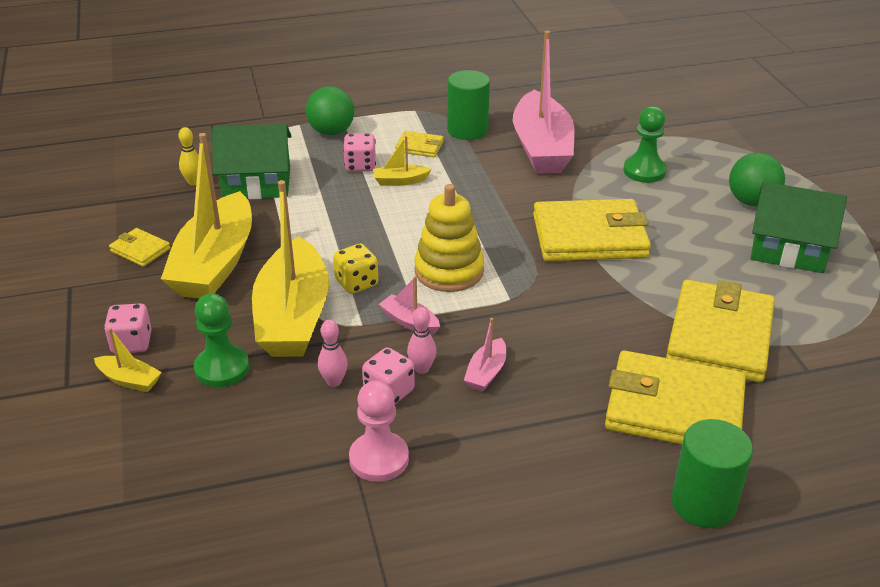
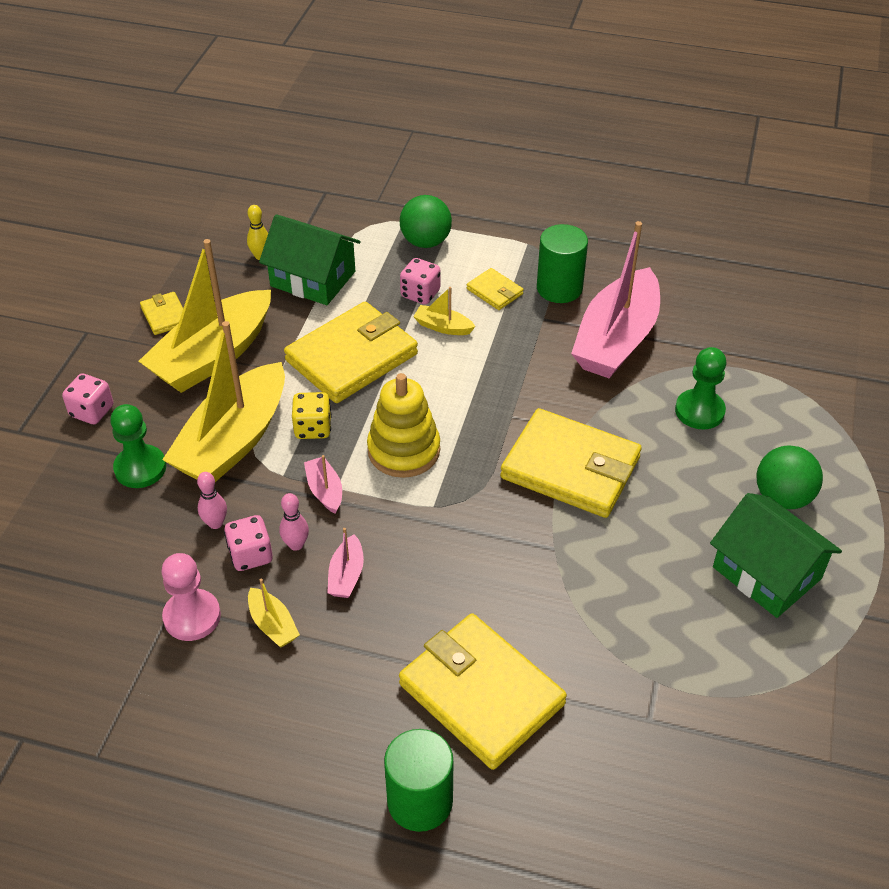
camera: 30 degrees right, 10 degrees up
(129, 380) = (65, 447): yellow boat -> yellow boat (273, 624)
(486, 373) = (346, 575): pink boat -> pink boat turned 45 degrees counterclockwise
(719, 336) = (596, 639): yellow wallet -> yellow wallet (352, 357)

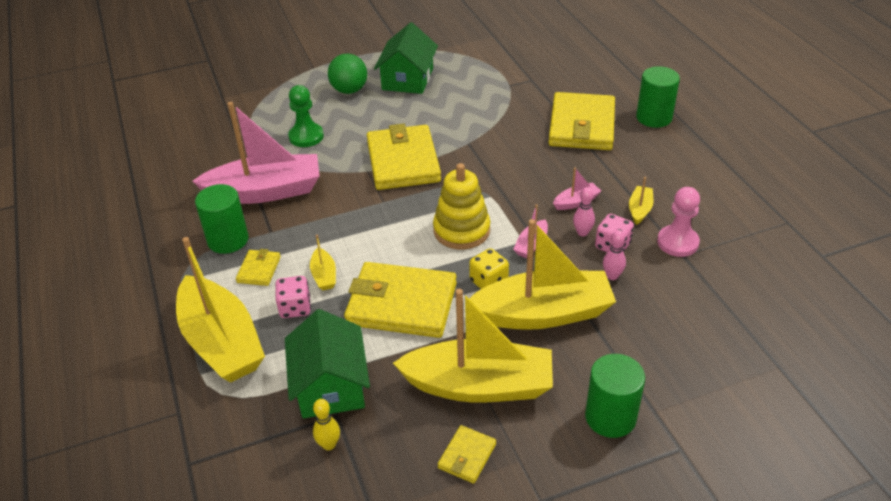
camera: 125 degrees left, 5 degrees down
(92, 411) = (610, 417): pink dice -> green cylinder
(140, 468) = (620, 345): green pawn -> none
(426, 242) = (221, 342): green ball -> yellow boat

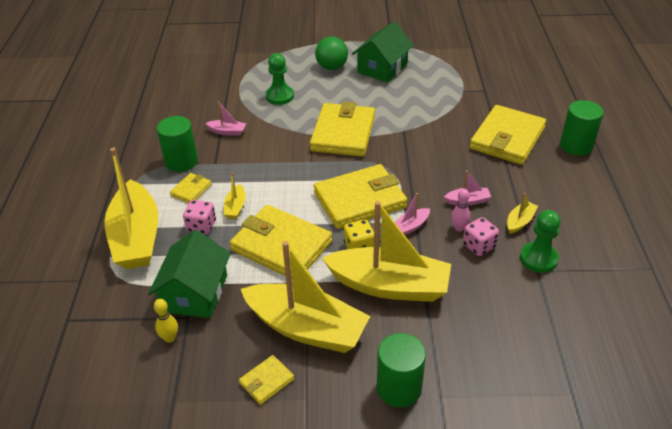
camera: 20 degrees right, 0 degrees up
(265, 191) = (227, 131): pink boat -> pink boat, size x0.41
(461, 230) = (359, 200): yellow stacking toy -> yellow wallet
(612, 276) = (464, 271): pink bowling pin -> none
(677, 242) = (538, 258): pink pawn -> green pawn

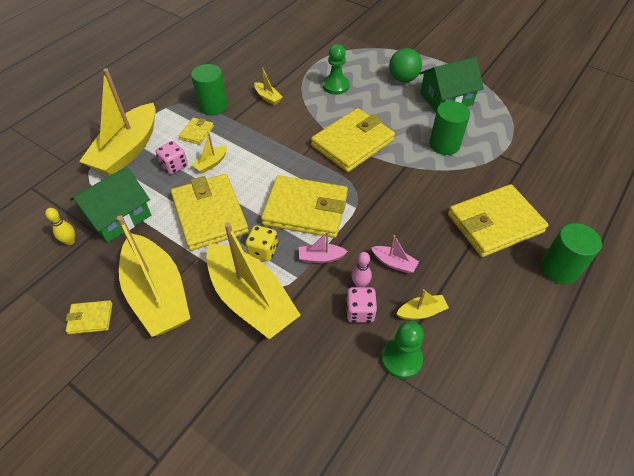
camera: 35 degrees right, 10 degrees up
(191, 190) = (196, 132): yellow wallet -> yellow wallet turned 45 degrees counterclockwise
(227, 131) = (268, 97): pink boat -> yellow boat
(399, 388) = (167, 393): green cylinder -> green cylinder (444, 144)

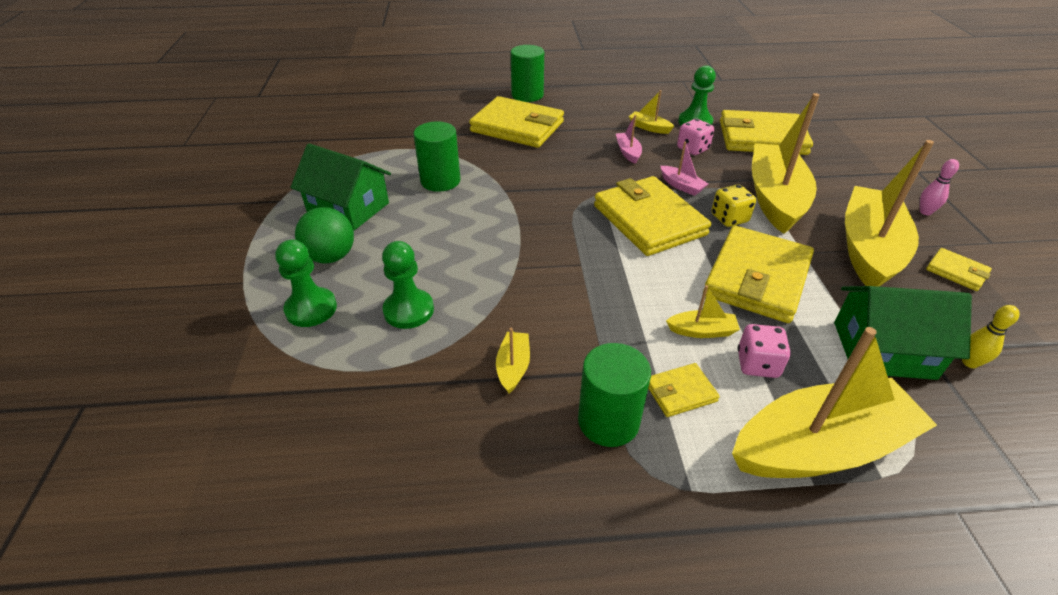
camera: 130 degrees left, 10 degrees down
(352, 143) = (513, 238): yellow wallet -> yellow wallet (762, 138)
(360, 284) = (671, 158): pink bowling pin -> pink bowling pin (925, 212)
(368, 62) = (311, 309): none -> green pawn

